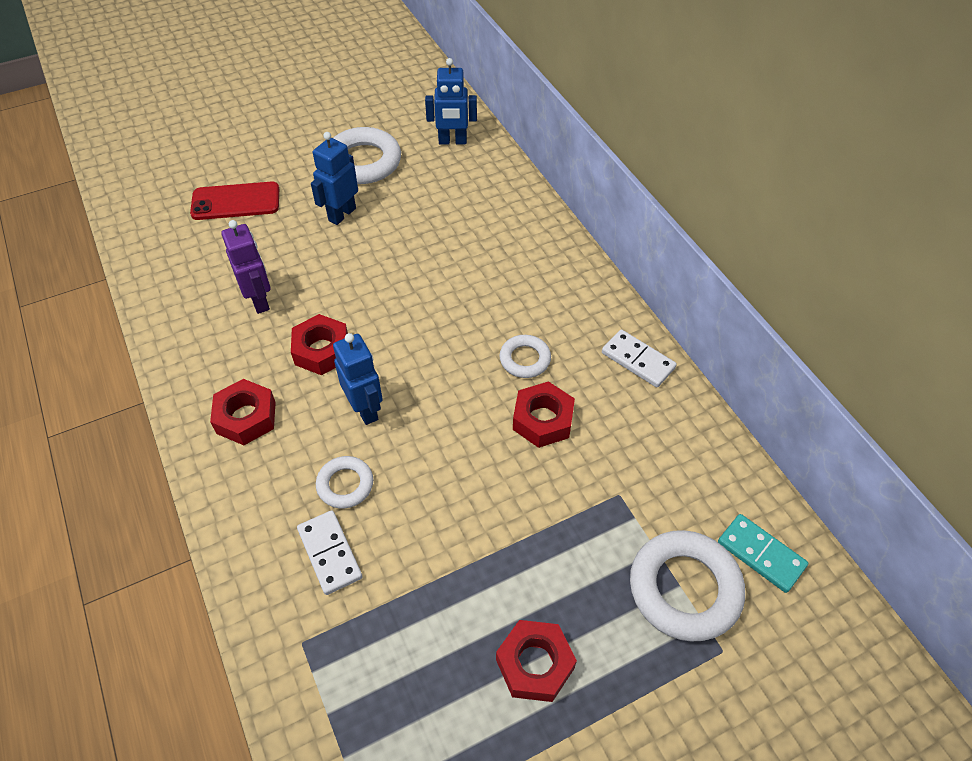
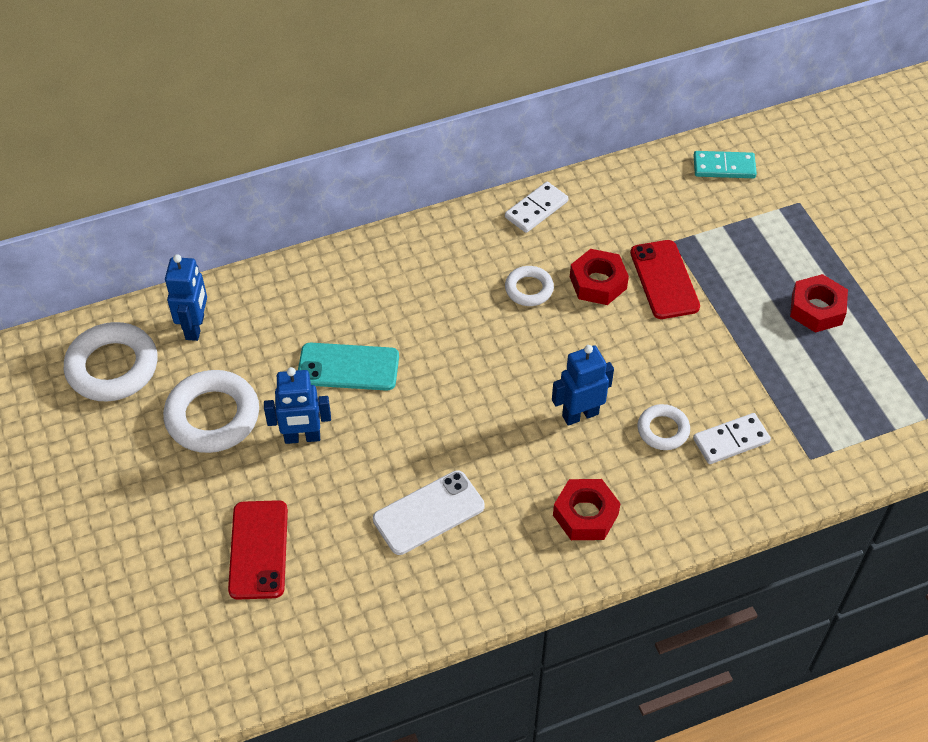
camera: 85 degrees left, 0 degrees up
(259, 300) = (428, 513): purple robot -> white phone
(321, 350) = (504, 452): red nut -> none
(342, 214) = (302, 437): blue robot -> blue robot turned 45 degrees counterclockwise
(416, 235) = (348, 367): none -> turquoise phone
(557, 485) = (664, 280): none -> red phone
(684, 589) = (753, 215): white ring -> white ring (112, 367)
(760, 554) = (724, 167): turquoise domino -> turquoise domino turned 45 degrees clockwise

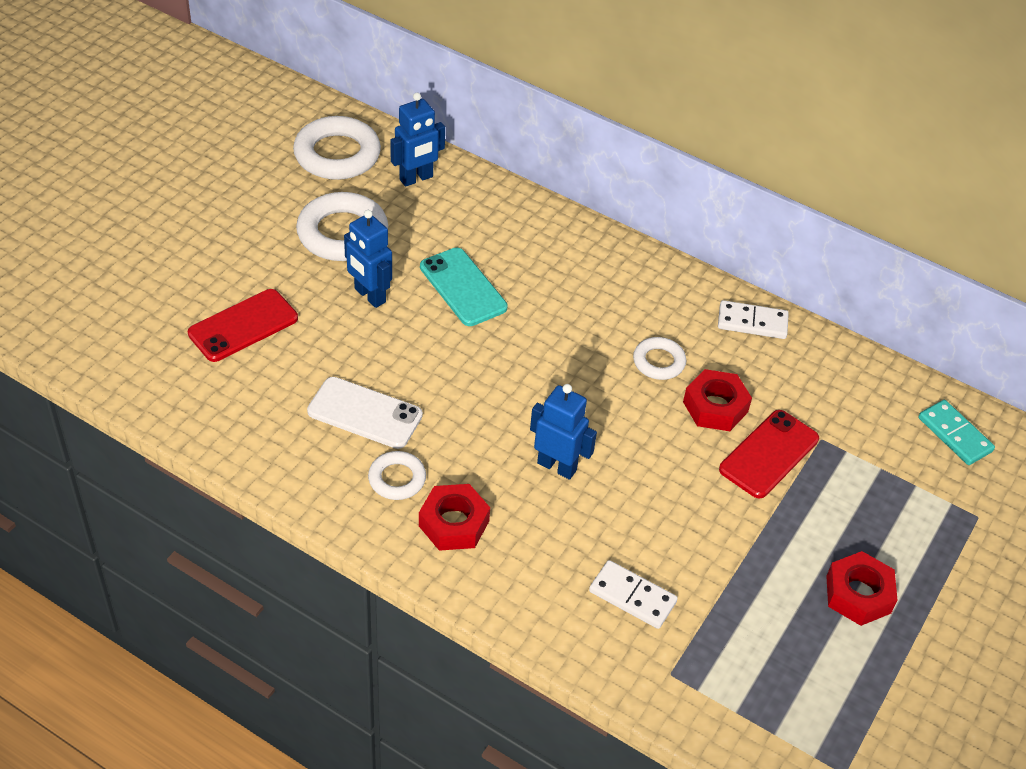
camera: 50 degrees right, 5 degrees down
(663, 430) = (596, 537): white ring -> white ring (397, 479)

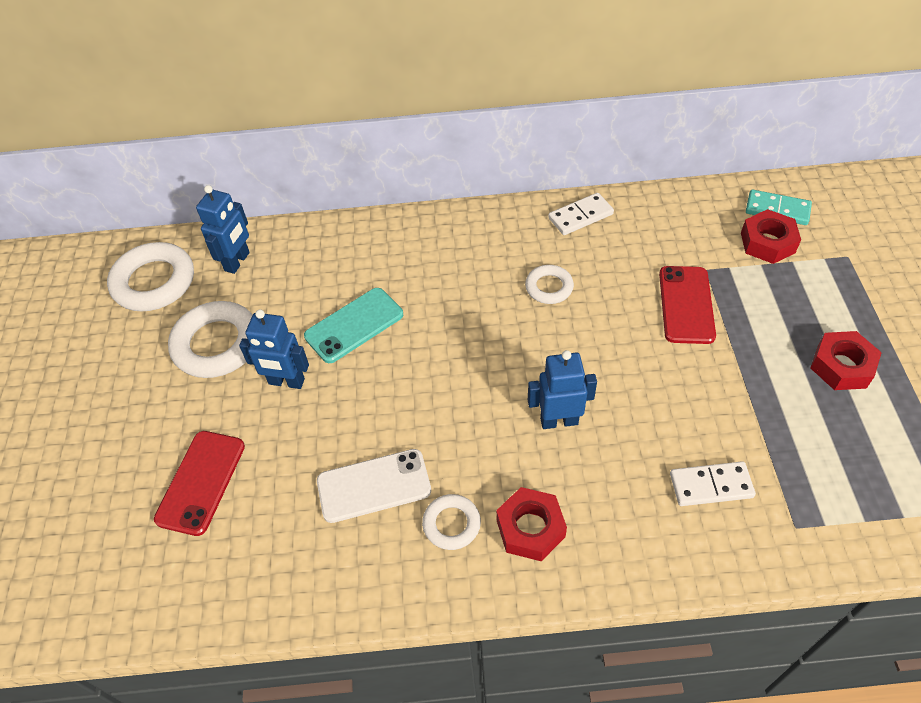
camera: 30 degrees left, 5 degrees up
(463, 287) = (354, 325): turquoise phone -> turquoise phone turned 60 degrees counterclockwise
(715, 407) = (618, 294): red nut -> red nut (767, 242)

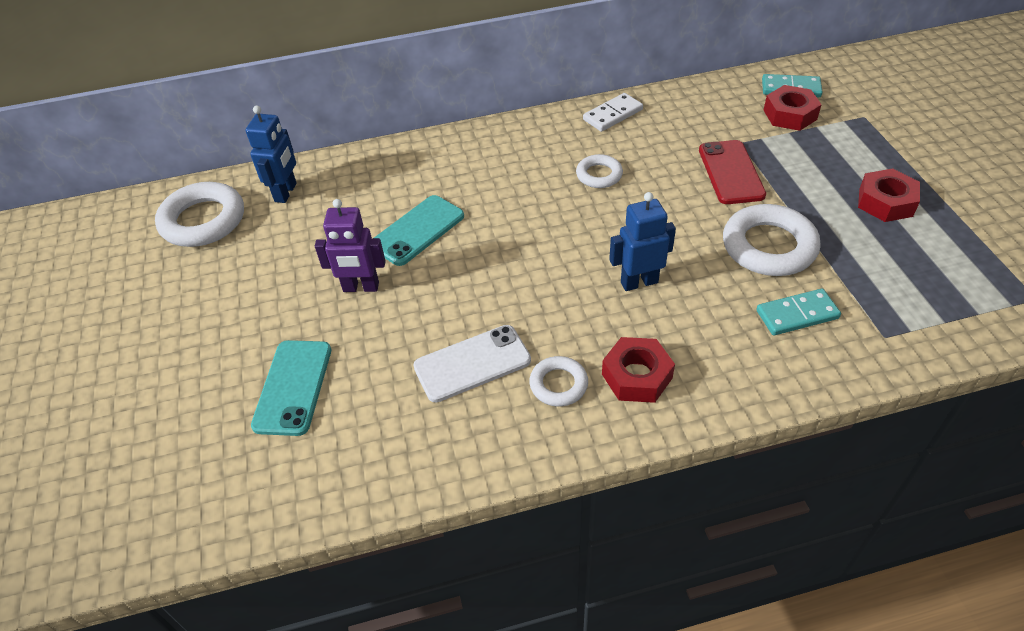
camera: 10 degrees left, 5 degrees down
(201, 482) = (293, 387): red phone -> turquoise phone
(217, 344) = (281, 265): white ring -> white ring (769, 246)
(286, 382) = (361, 287): blue robot -> purple robot
(711, 485) = (797, 314): white domino -> turquoise domino

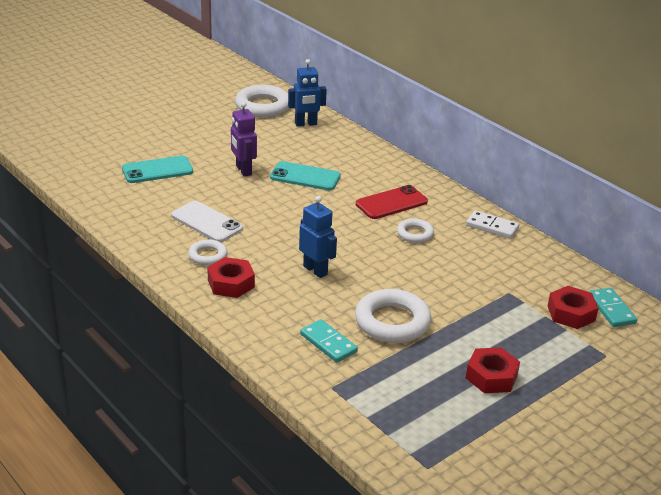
camera: 60 degrees right, 15 degrees down
(731, 172) = (466, 293): red phone -> red phone (391, 203)

